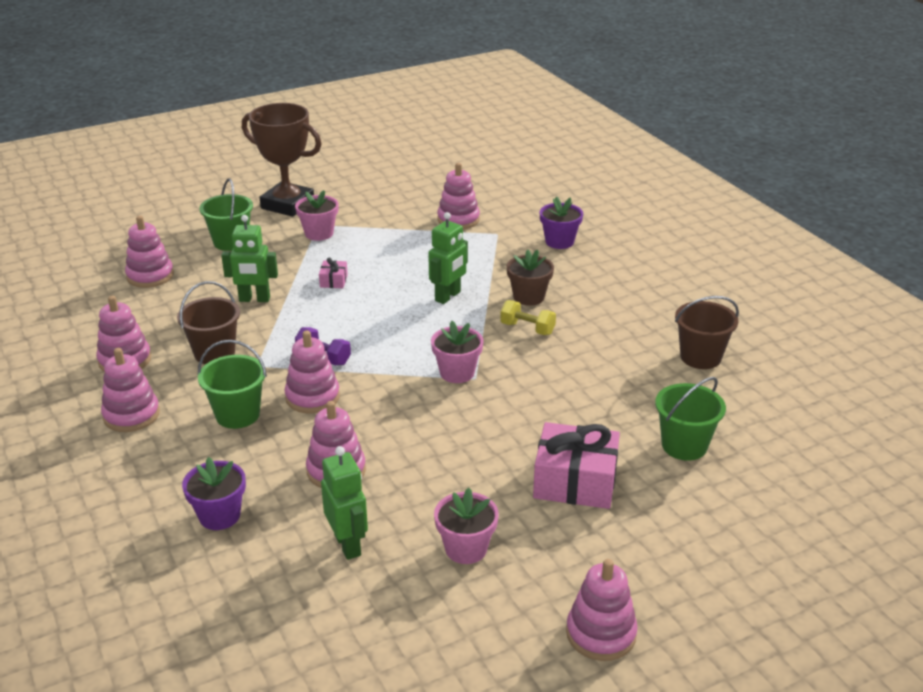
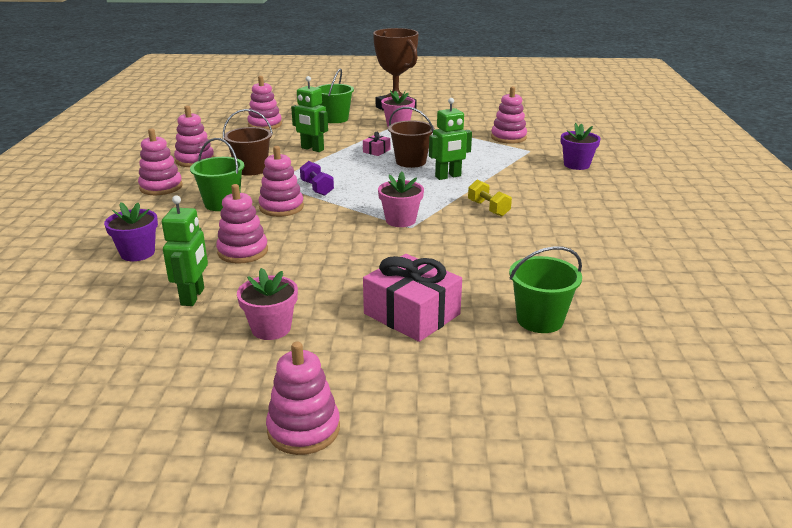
camera: 30 degrees right, 5 degrees down
(529, 297) = (512, 190): brown flower pot -> none
(700, 357) = (625, 264): brown bucket -> brown bucket (411, 162)

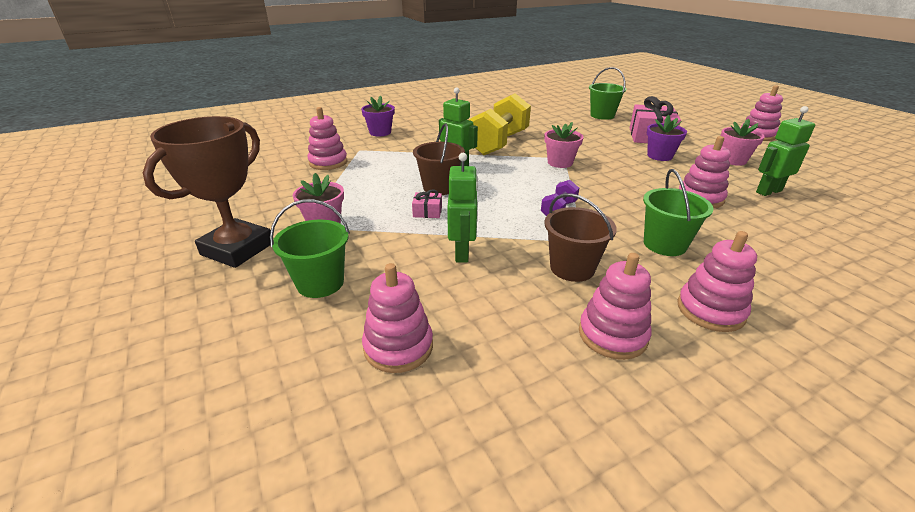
camera: 120 degrees left, 5 degrees up
(137, 253) = (796, 240): purple flower pot -> purple flower pot (659, 156)
(281, 207) = (618, 212): pink stacking toy -> none
(488, 208) = (499, 143): yellow dumbbell -> yellow dumbbell, size x2.17

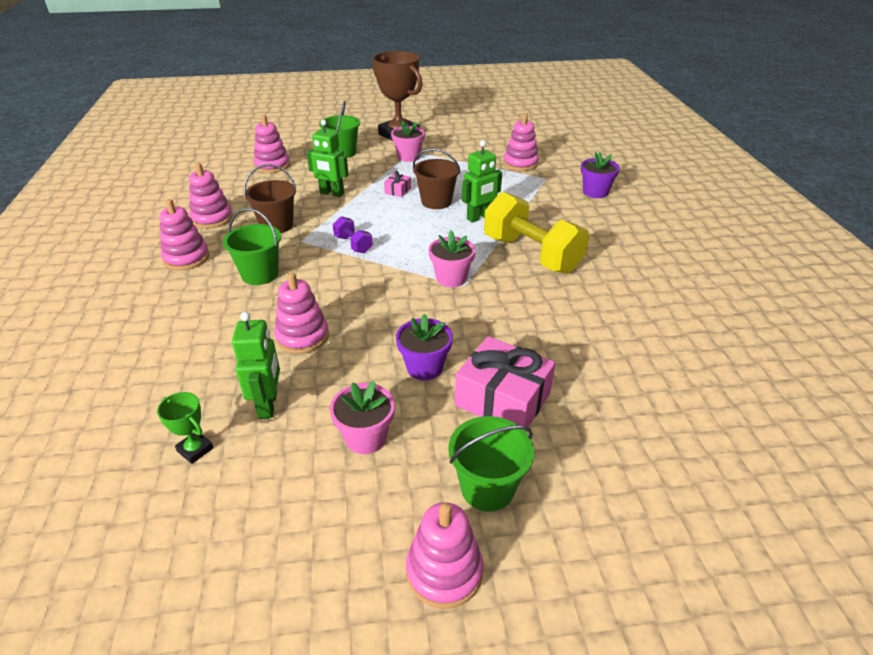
camera: 110 degrees right, 5 degrees up
(602, 115) = (628, 391): green bucket -> green bucket (487, 488)
(836, 203) = (195, 449): none -> green trophy

